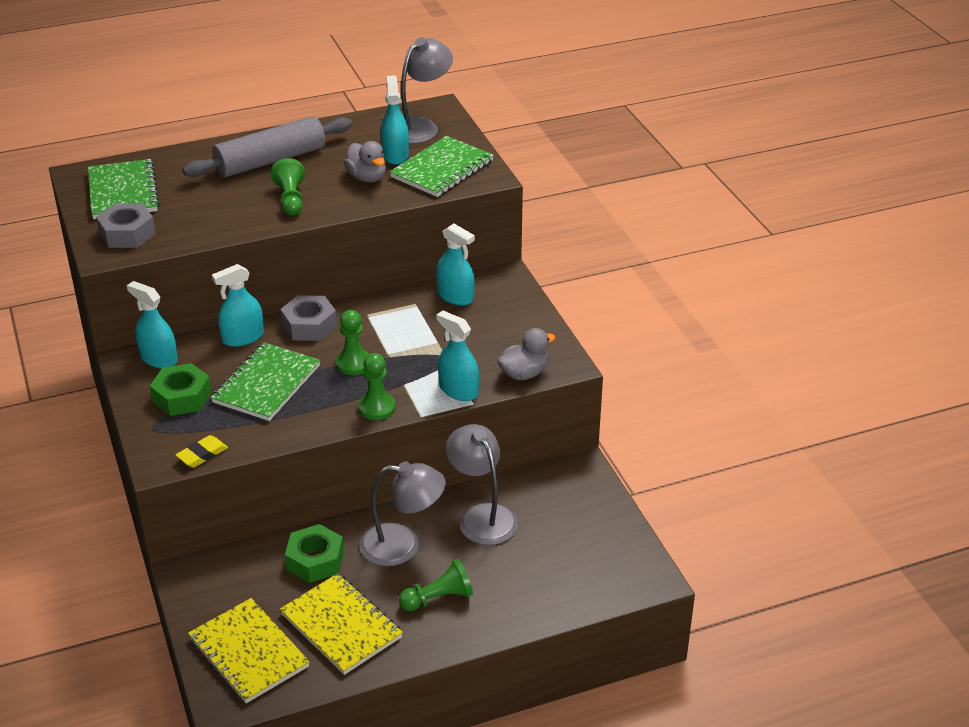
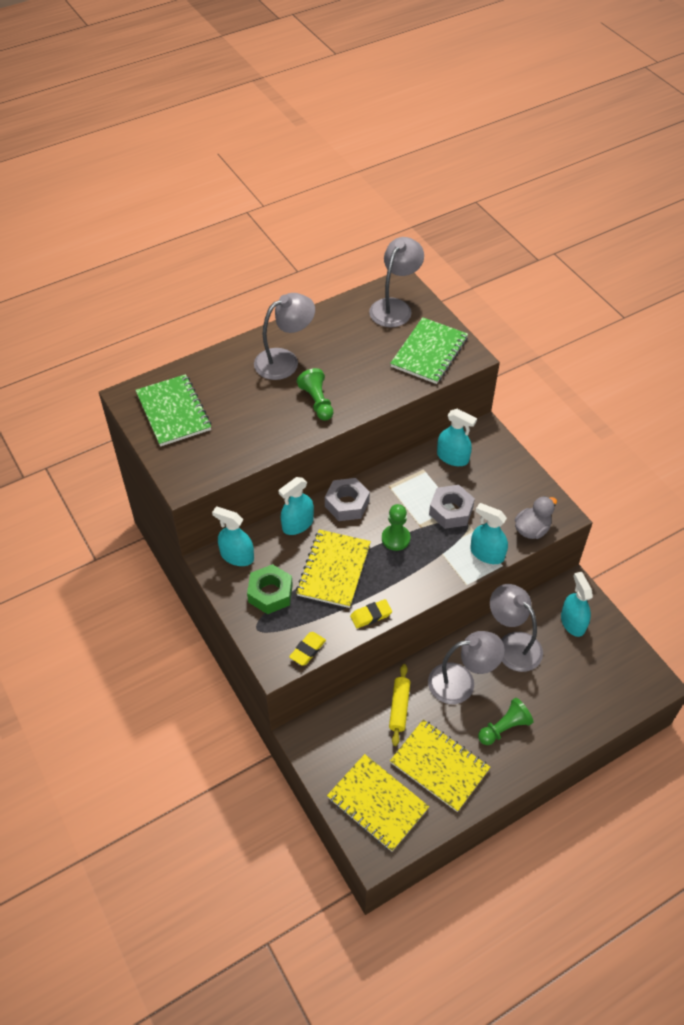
camera: 10 degrees left, 15 degrees up
(127, 234) = (195, 458): grey nut -> grey nut (451, 511)
(266, 384) = (333, 570): green notebook -> yellow notebook
(270, 160) = (285, 360): grey rolling pin -> grey lamp
(292, 431) = (371, 615): none -> yellow eraser
(315, 560) = (399, 707): green nut -> yellow rolling pin
(367, 178) = (371, 369): grey duck -> none
(377, 408) = (429, 581): green pawn -> none
(395, 155) = (385, 341): turquoise spray bottle -> turquoise spray bottle (572, 622)

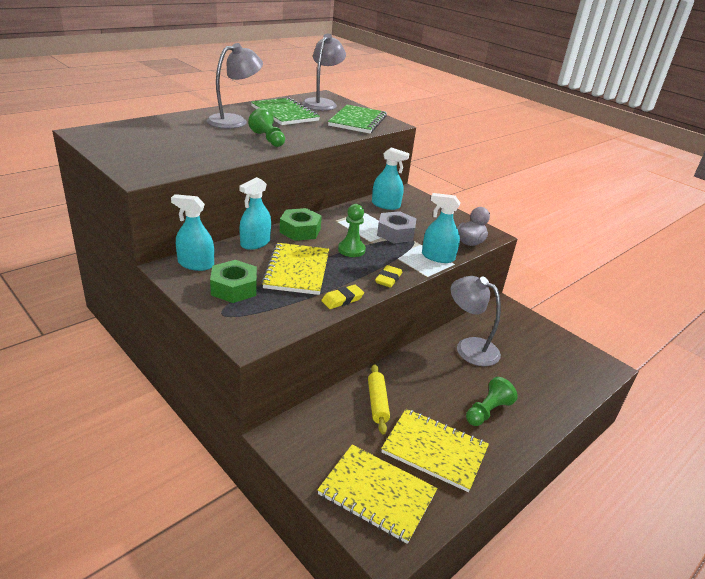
camera: 15 degrees left, 20 degrees down
(173, 412) = (129, 140): green notebook -> green notebook (285, 113)
(307, 650) = (281, 328): yellow eraser -> yellow eraser (388, 279)
(347, 504) = (300, 230): grey nut -> green nut
(461, 682) = (432, 378): grey lamp -> none
(572, 622) = (515, 329): turquoise spray bottle -> none

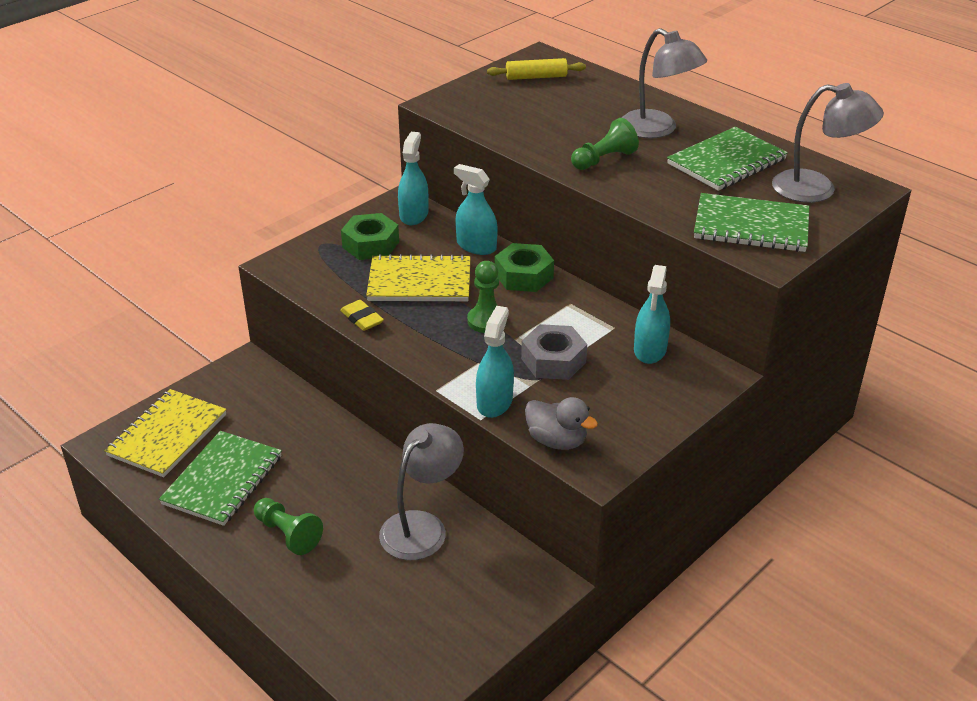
camera: 90 degrees right, 5 degrees up
(377, 403) = (299, 433): yellow rolling pin -> yellow rolling pin (536, 77)
(388, 279) = (418, 354): yellow eraser -> none
(434, 450) = (223, 480): yellow notebook -> green notebook

